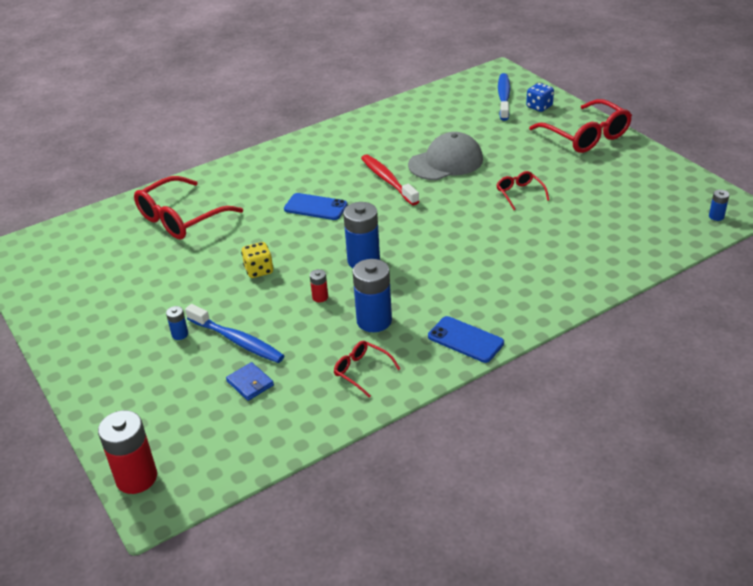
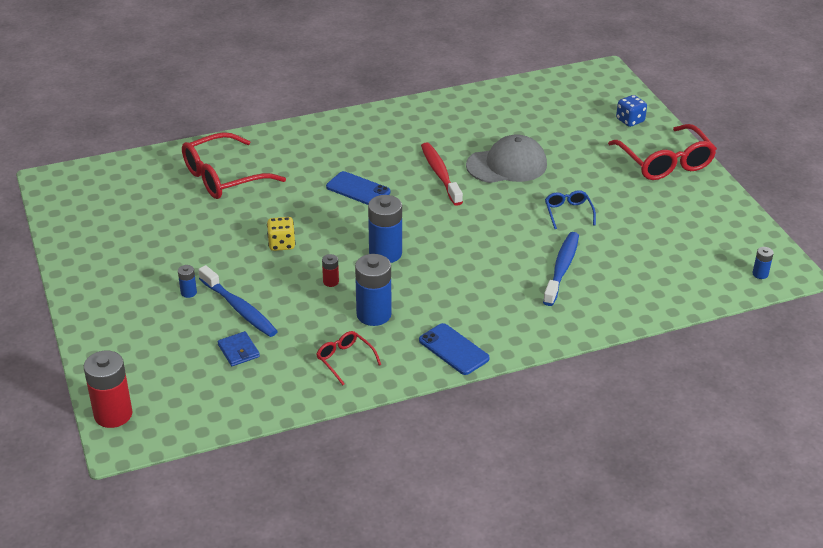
camera: 10 degrees right, 0 degrees up
(504, 97) = (597, 103): blue toothbrush -> blue toothbrush (562, 268)
(519, 193) = (568, 213): red glasses -> blue glasses

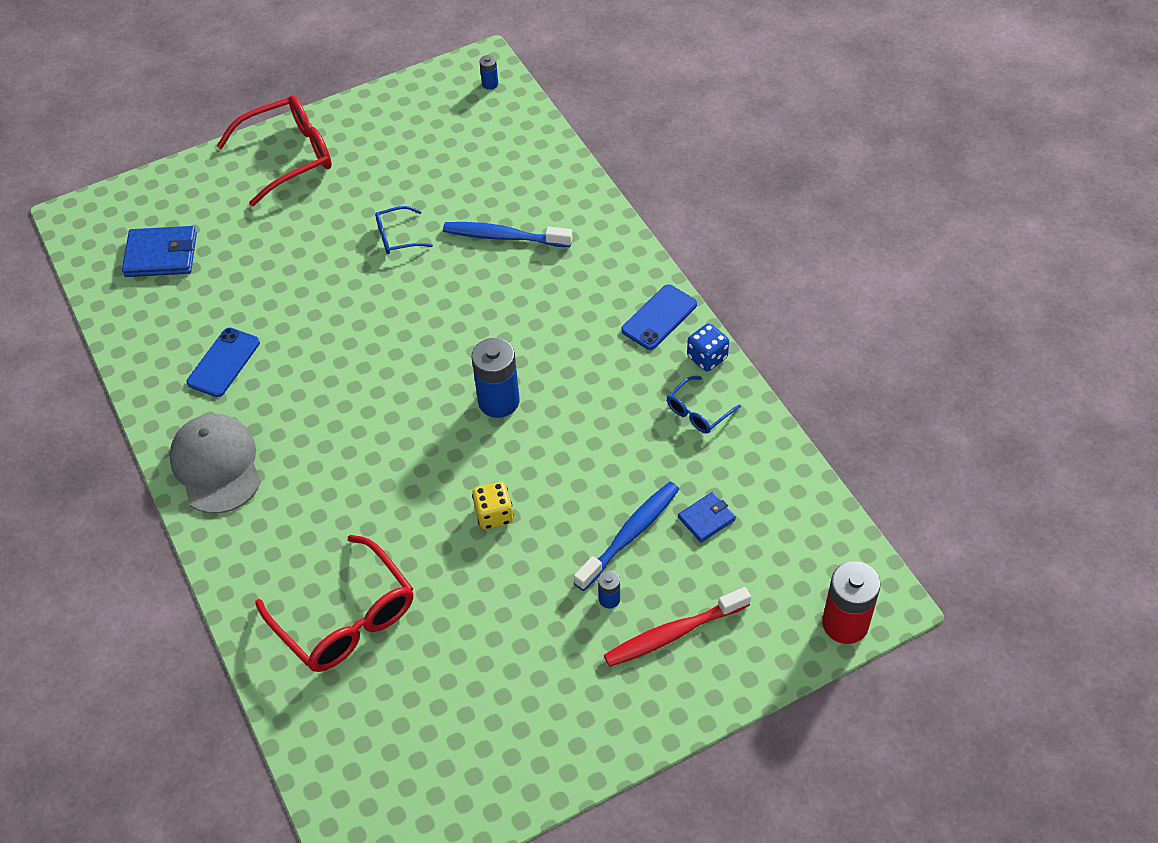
camera: 95 degrees left, 15 degrees up
(331, 282) = (562, 448): red battery -> none
(345, 360) = (698, 412): red glasses -> blue glasses
(358, 189) = (365, 450): blue phone -> blue phone (223, 362)
(373, 314) = (615, 396): blue battery -> none
(440, 174) = (324, 366): red toothbrush -> red toothbrush (673, 634)
(507, 165) = (300, 300): grey cap -> grey cap (217, 465)
(562, 106) = (161, 255): none -> blue wallet
(630, 120) = (196, 189): blue dice -> blue dice (707, 357)

